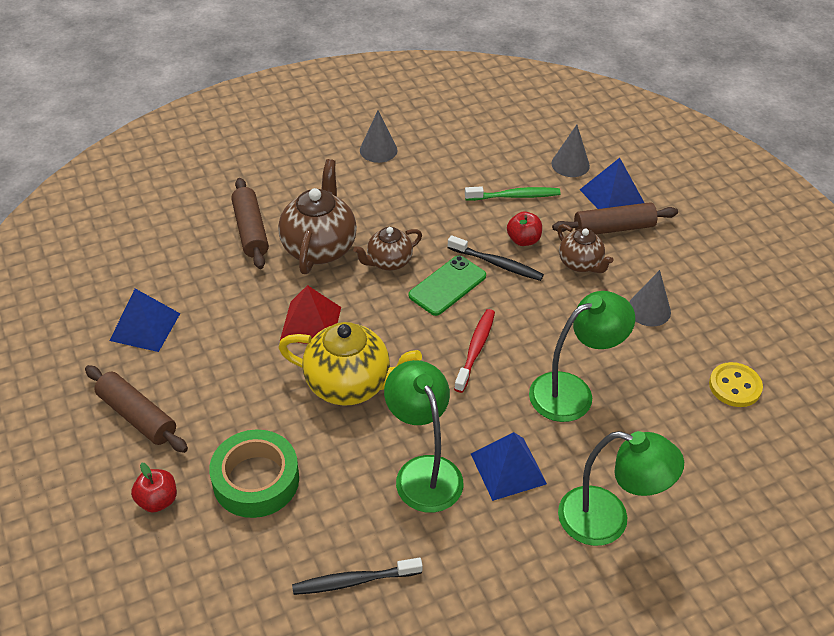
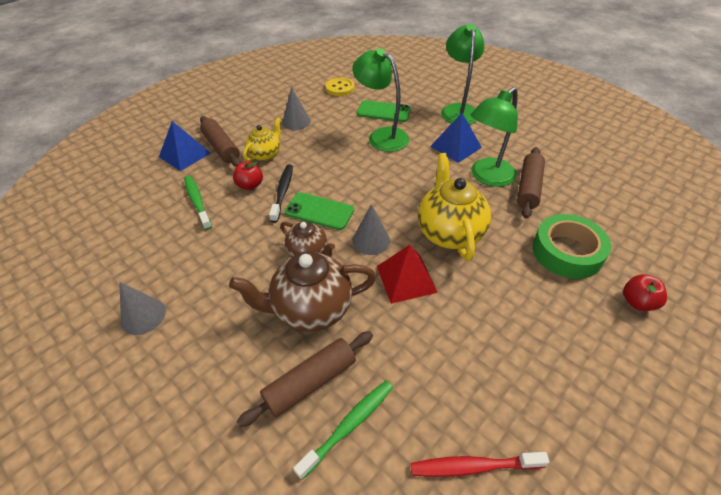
camera: 110 degrees left, 0 degrees up
(137, 416) = (589, 360): brown rolling pin -> brown rolling pin (528, 188)
(145, 326) = (496, 416): blue pyramid -> none
(202, 241) = (348, 426): none -> green toothbrush
(355, 581) = (581, 182): black toothbrush -> none
(475, 350) = (374, 181): red toothbrush -> red toothbrush (474, 466)
(570, 164) = (148, 181): grey cone -> grey cone (371, 240)
(580, 264) = (265, 154): brown teapot -> yellow teapot
(639, 418) = (383, 112): none -> green phone

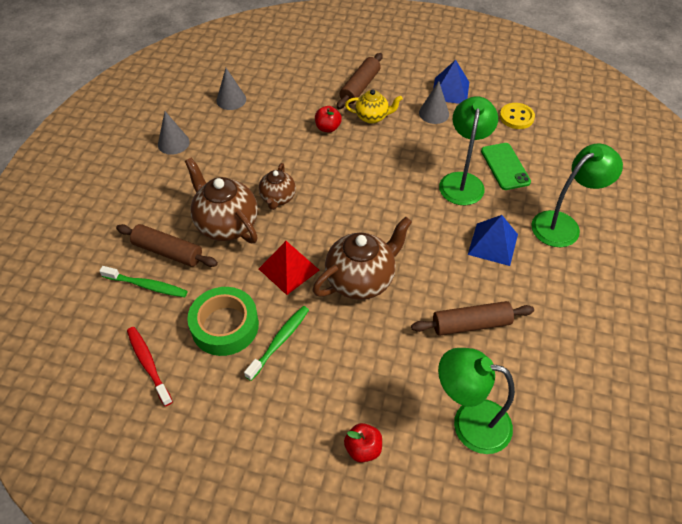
camera: 60 degrees right, 5 degrees up
(184, 155) = (335, 72): blue pyramid -> blue pyramid (450, 91)
(197, 202) = (288, 109): green toothbrush -> green toothbrush (279, 342)
(282, 192) = (333, 151): black toothbrush -> none
(319, 211) = (327, 183): green phone -> none
(371, 240) = (316, 230): grey cone -> grey cone (231, 100)
(449, 233) = (361, 280): yellow teapot -> brown teapot
(487, 177) = (462, 285): green lamp -> green lamp (469, 422)
(567, 252) = (395, 378): green tape -> green tape (225, 326)

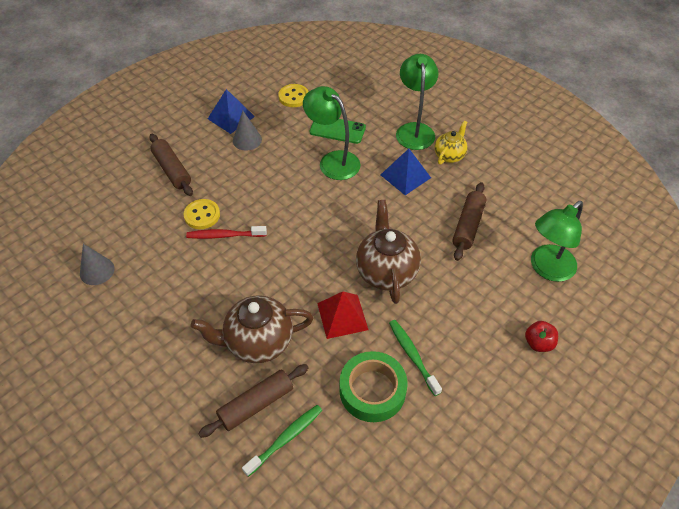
camera: 60 degrees left, 0 degrees up
(148, 365) = (378, 470): red toothbrush -> red toothbrush (225, 235)
(173, 143) = (114, 344): grey cone -> none
(278, 198) = (257, 289): brown teapot -> none
(328, 128) = (202, 215): red apple -> yellow button
(372, 117) = (216, 179): yellow teapot -> yellow teapot (449, 155)

